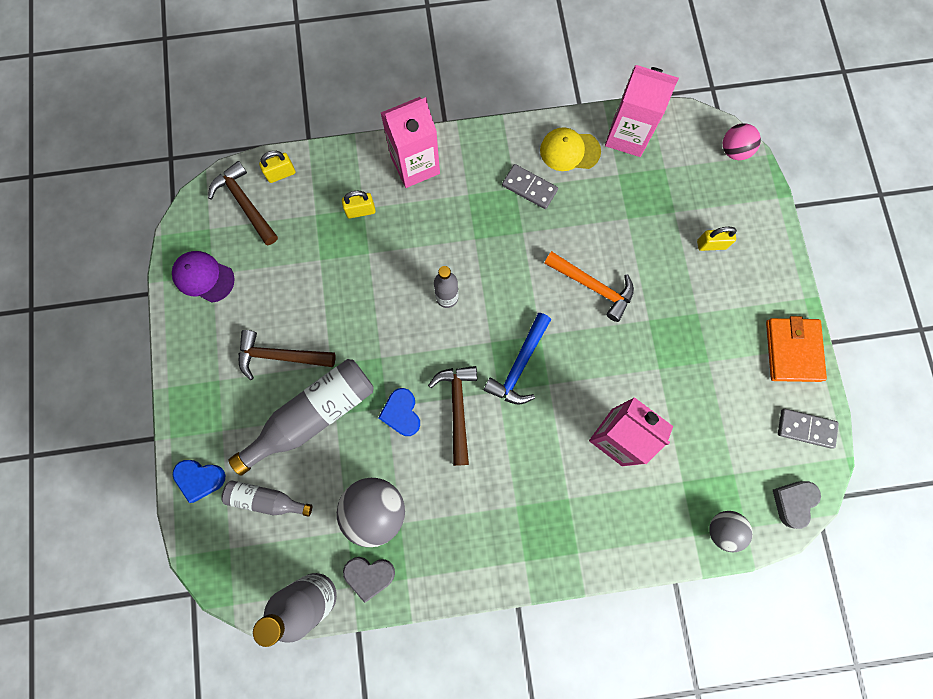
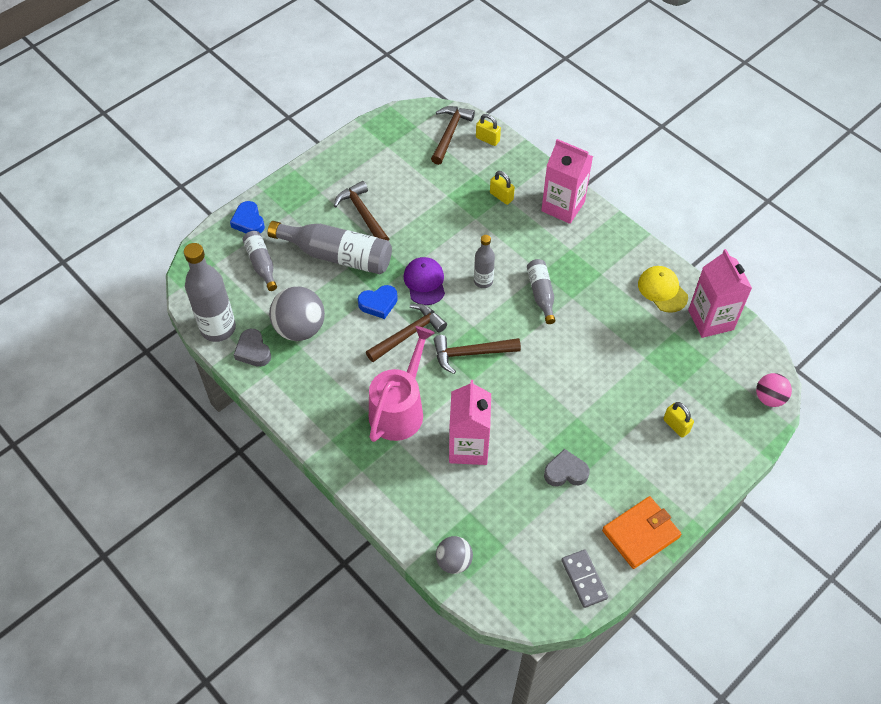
camera: 55 degrees right, 20 degrees down
(203, 277) = (381, 143): purple cap -> purple cap (424, 282)
(401, 413) = (378, 304): blue heart -> blue heart turned 150 degrees counterclockwise
(499, 256) = (541, 294): none -> grey bottle
(519, 365) = (471, 353): blue hammer -> brown hammer
(529, 188) = (610, 282): grey domino -> none
(535, 473) = (399, 409): none -> pink watering can
(593, 286) = (570, 365): orange hammer -> none
(793, 502) = (516, 603): grey heart -> grey heart (565, 472)

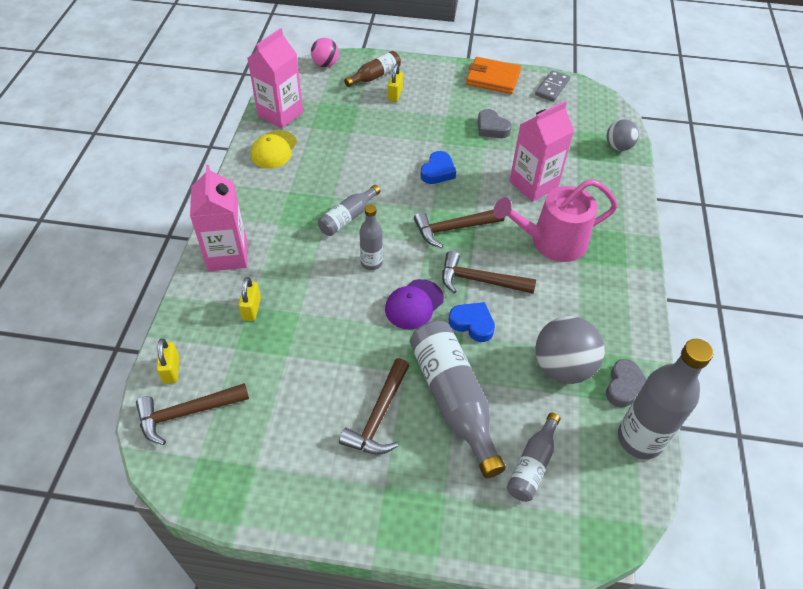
camera: 130 degrees left, 5 degrees down
(248, 221) = (494, 530): blue heart -> blue heart (438, 171)
(471, 353) = (453, 228): brown hammer -> brown hammer turned 120 degrees clockwise
(719, 428) = (375, 76): none -> brown bottle

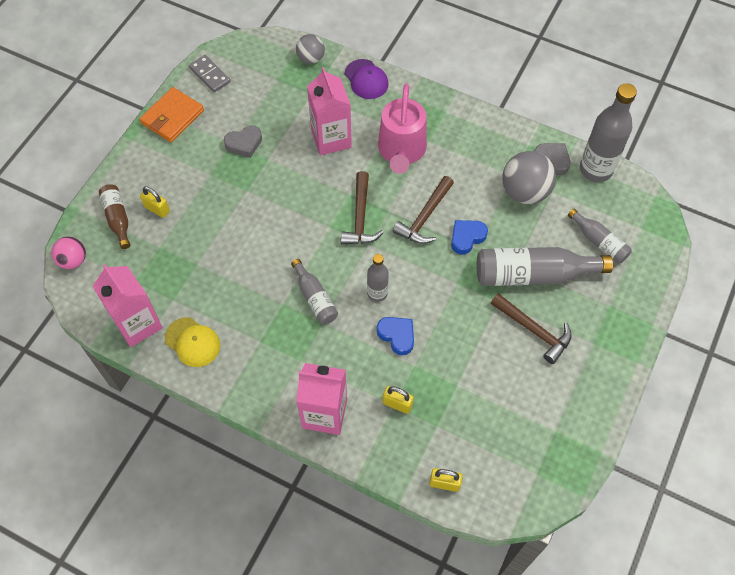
camera: 70 degrees left, 10 degrees up
(187, 413) = (492, 476): brown hammer -> none
(414, 304) = (434, 274): purple cap -> purple cap (366, 79)
(438, 171) = (284, 206): blue heart -> blue heart (397, 336)

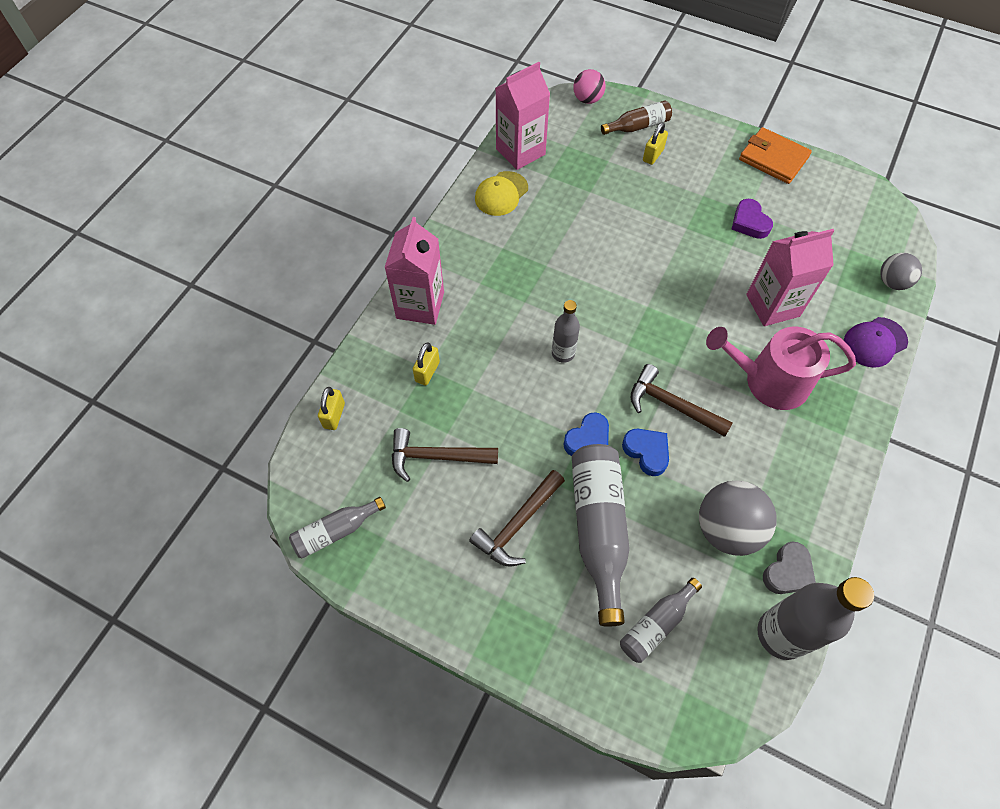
camera: 90 degrees right, 0 degrees up
(210, 75) = (840, 186): grey domino -> none
(244, 143) = (749, 222): grey heart -> purple heart
(315, 298) = (554, 294): grey bottle -> grey bottle (336, 531)
(360, 217) = (664, 336): brown hammer -> brown hammer (436, 456)
(397, 336) = (509, 372): blue heart -> blue heart (588, 439)

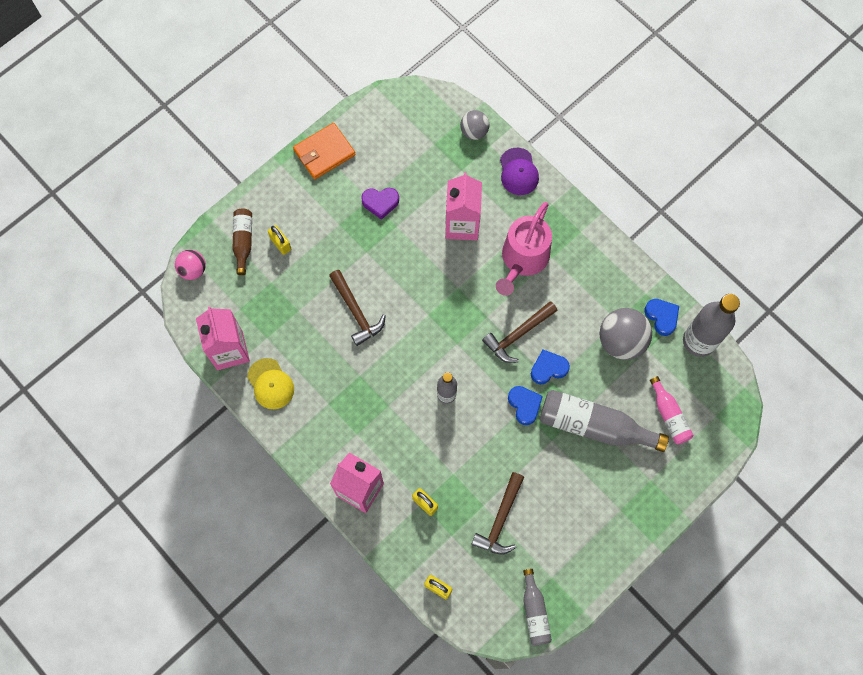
camera: 70 degrees left, 10 degrees up
(518, 524) = (572, 479): brown hammer -> brown hammer (356, 312)
(656, 624) = (669, 415): grey bottle -> pink bottle
(788, 572) = (661, 317): grey heart -> blue heart

